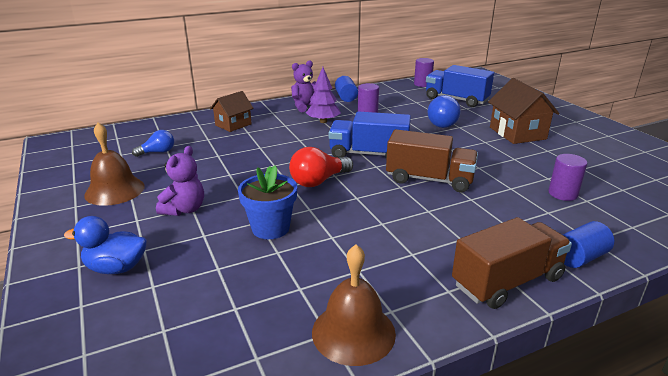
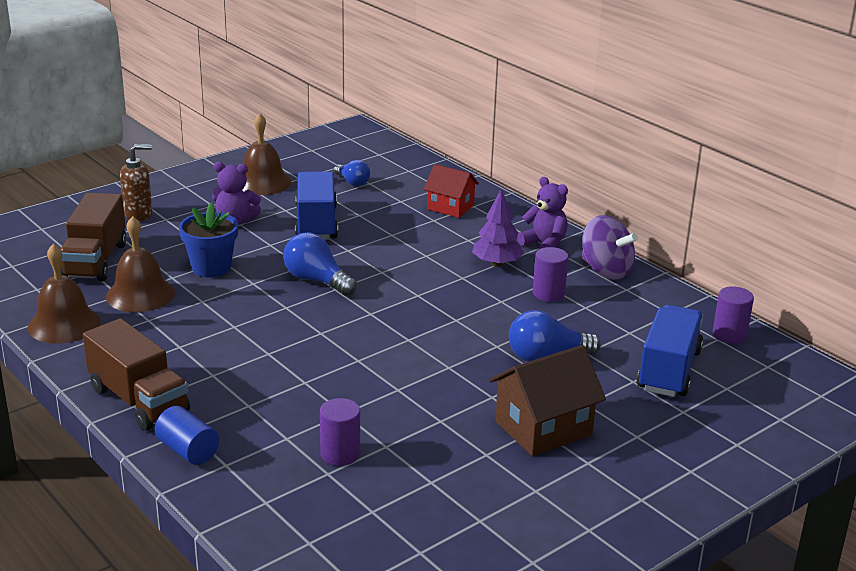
camera: 75 degrees right, 0 degrees up
(116, 268) = (138, 214): blue duck -> brown soap dispenser
(233, 124) = (450, 207): brown house -> red house
(305, 273) = (140, 294): none -> brown bell
(318, 181) = (317, 280): red light bulb -> blue light bulb
(346, 97) = (605, 270): blue cylinder -> purple spinning top
(368, 154) = (403, 305): blue truck -> blue truck (316, 223)
(429, 179) = (346, 351): brown truck -> brown truck (95, 261)

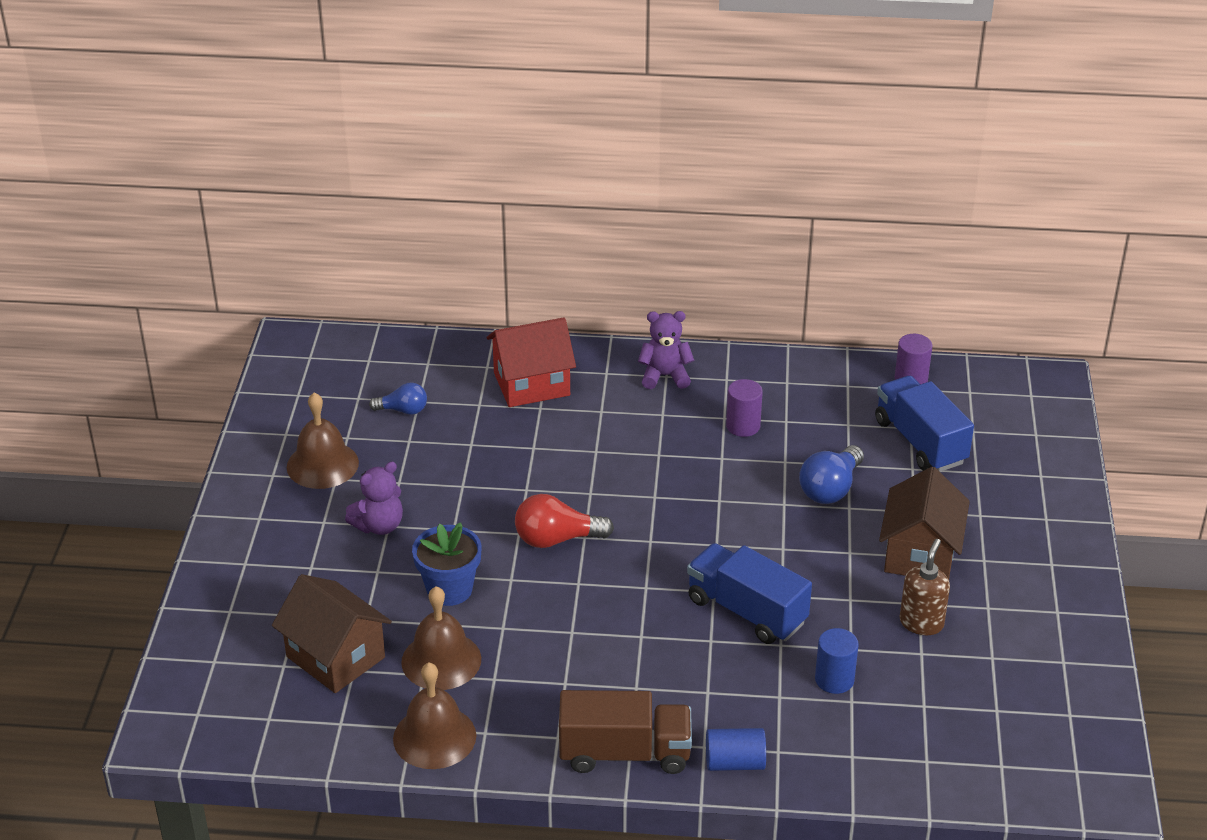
camera: 45 degrees left, 10 degrees up
(95, 261) = (335, 657): brown truck -> brown house
(138, 214) = (276, 580): brown soap dispenser -> brown soap dispenser (921, 623)
(316, 223) = (452, 479): blue truck -> blue truck (746, 611)
(317, 280) = (557, 539): blue light bulb -> red light bulb
(340, 454) = (834, 679): purple cylinder -> blue cylinder
(450, 207) = (532, 384): red house -> red house, size x1.52
(496, 263) = (661, 422): purple tree -> none
(605, 270) = (747, 373): purple spinning top -> none

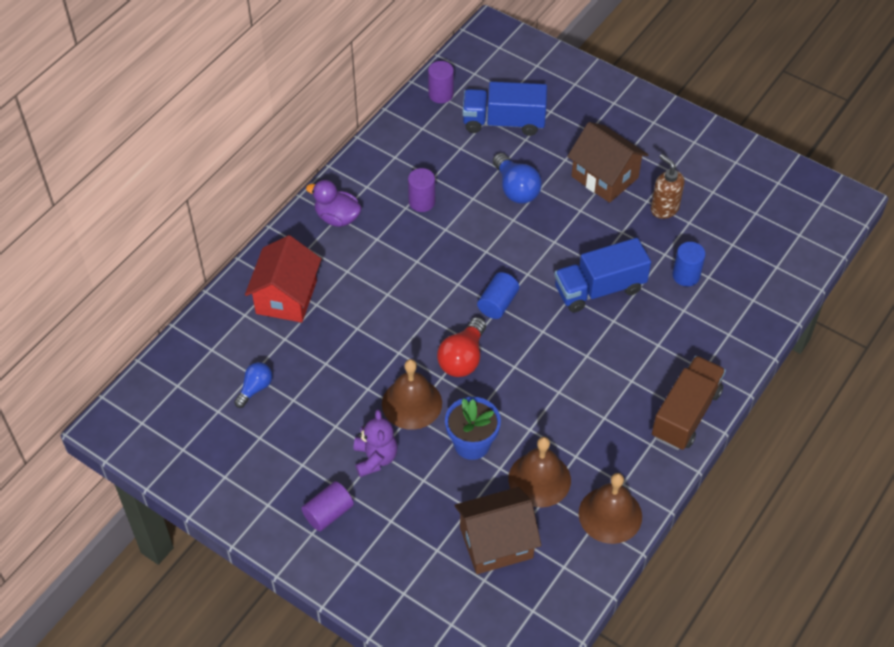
camera: 60 degrees left, 15 degrees up
(290, 519) = (328, 513): none -> purple cylinder
(322, 464) = (280, 466): brown bell -> brown bell (412, 403)
(665, 376) = (337, 217): purple teddy bear -> purple duck
(734, 762) = (726, 360): blue cylinder -> blue cylinder (498, 303)

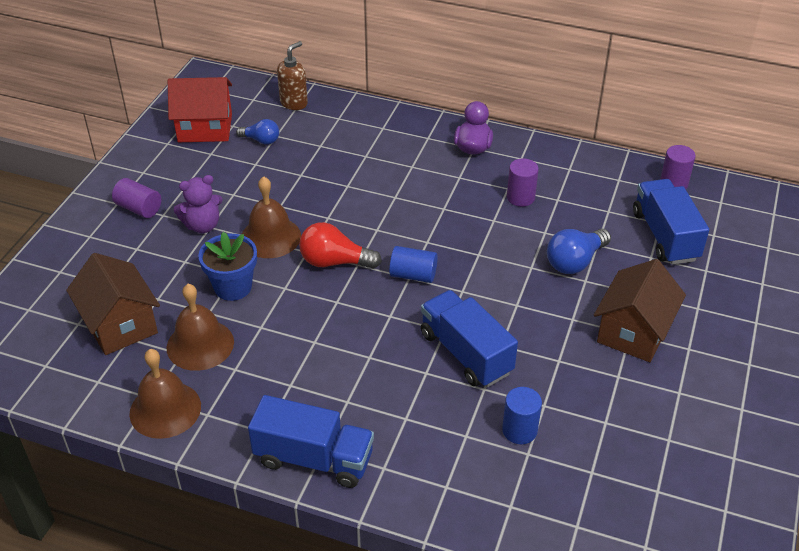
camera: 75 degrees right, 10 degrees down
(286, 297) = (367, 137): red house -> red house (205, 128)
(664, 208) = (614, 394): brown soap dispenser -> brown soap dispenser (294, 103)
(686, 414) = (314, 459): brown truck -> blue truck

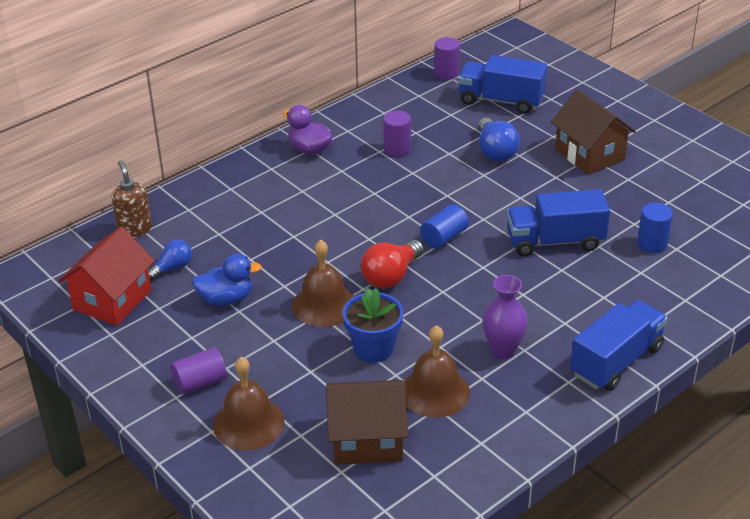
camera: 60 degrees left, 5 degrees down
(165, 409) = (502, 437): brown bell -> brown bell (248, 423)
(202, 225) = (268, 344): purple teddy bear -> none
(242, 182) = (226, 299): none -> blue duck
(280, 370) = (503, 350): none -> purple vase

